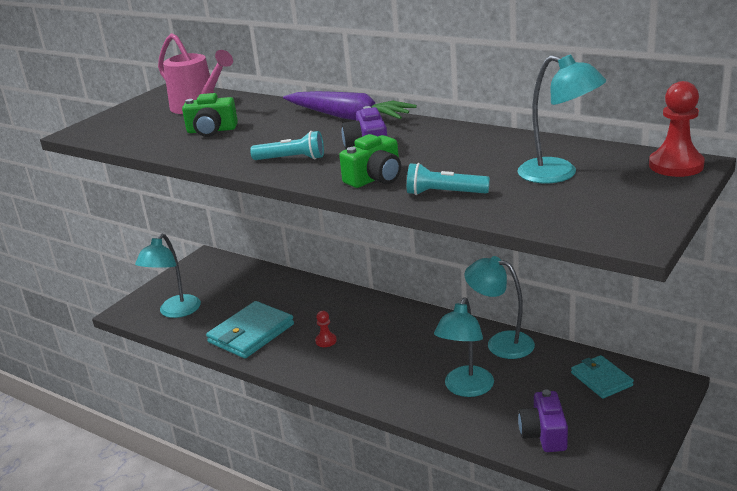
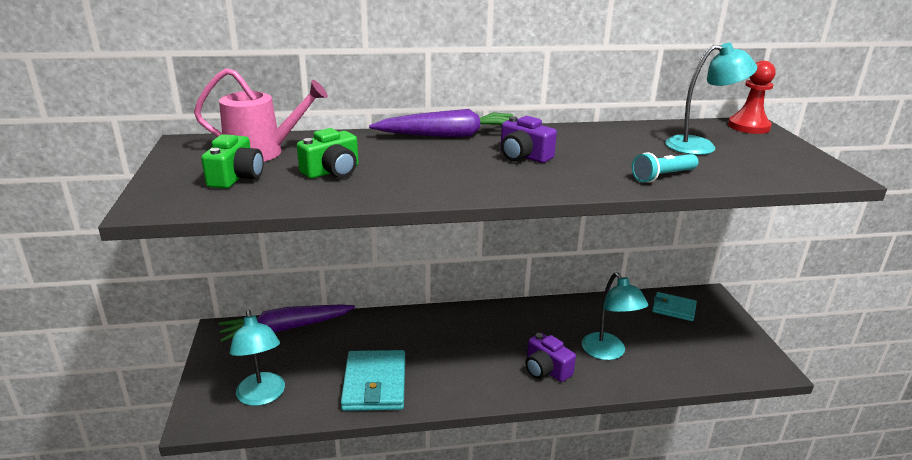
camera: 45 degrees left, 0 degrees up
(245, 271) = (286, 328): none -> purple carrot
(291, 159) = (478, 179): turquoise flashlight -> none
(326, 341) = (453, 361): red pawn -> none
(375, 178) = (586, 178): green camera -> green camera (236, 177)
(501, 343) = (582, 309): turquoise lamp -> none
(544, 434) = (697, 361): purple camera -> purple camera (546, 369)

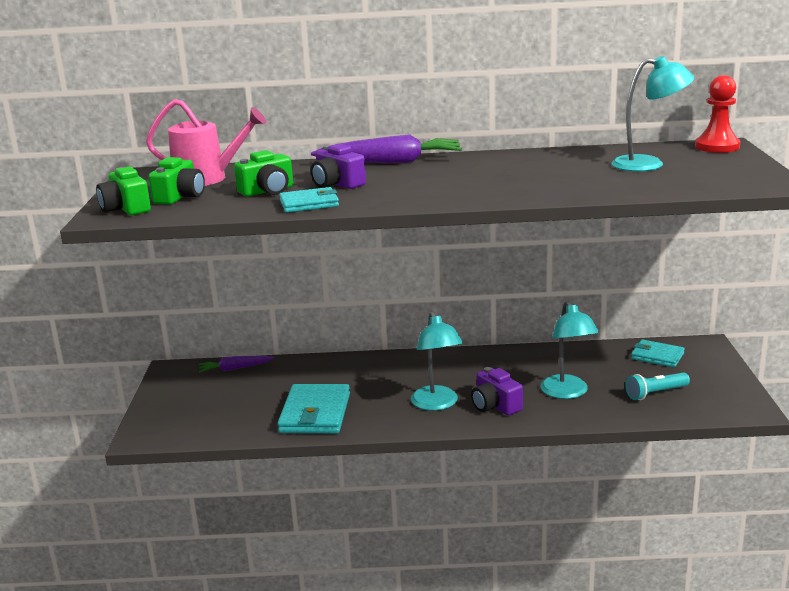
camera: 10 degrees right, 5 degrees down
(176, 193) = (126, 208): none -> green camera
(262, 396) = (204, 421): turquoise lamp -> turquoise lamp (437, 404)
(286, 328) = (235, 368): purple carrot -> purple carrot, size x0.55
(382, 190) = (309, 203): none -> turquoise wallet
(523, 156) = (457, 176): purple camera -> purple camera (337, 184)
(663, 176) = (589, 189): turquoise flashlight -> turquoise flashlight (655, 393)

